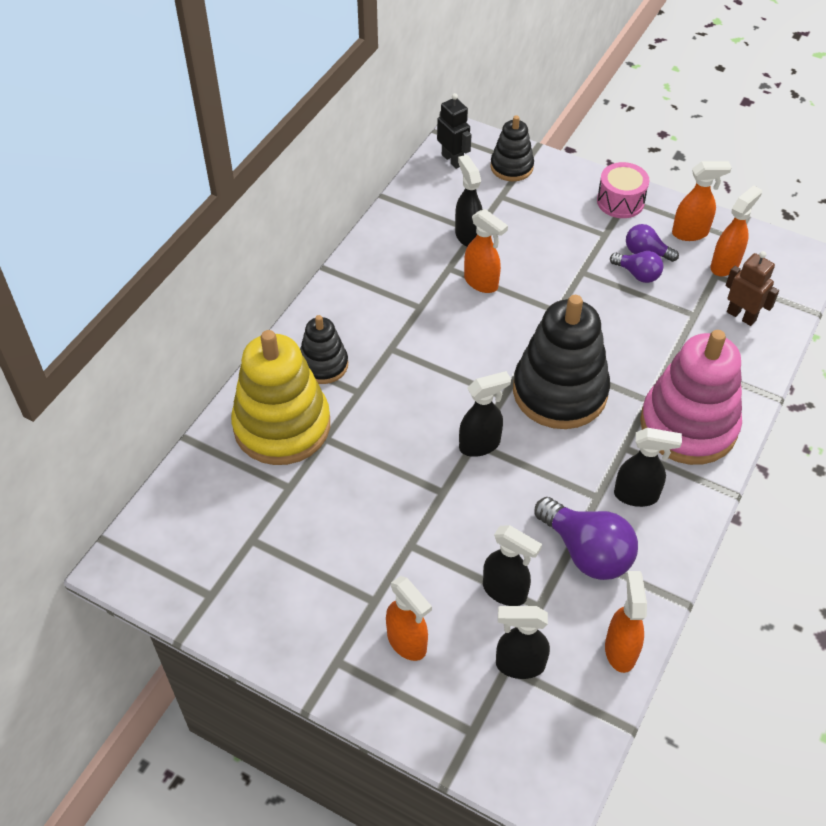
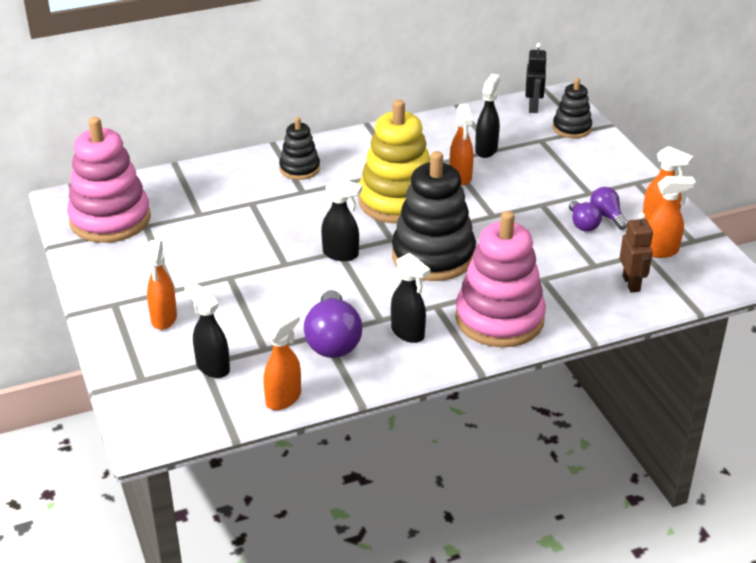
camera: 40 degrees right, 15 degrees down
(204, 557) = (110, 219): none -> pink stacking toy
(282, 426) = (235, 184): yellow stacking toy -> yellow stacking toy (397, 201)
(505, 591) = (254, 330): black spray bottle -> none
(620, 201) = (628, 181): pink drum -> none

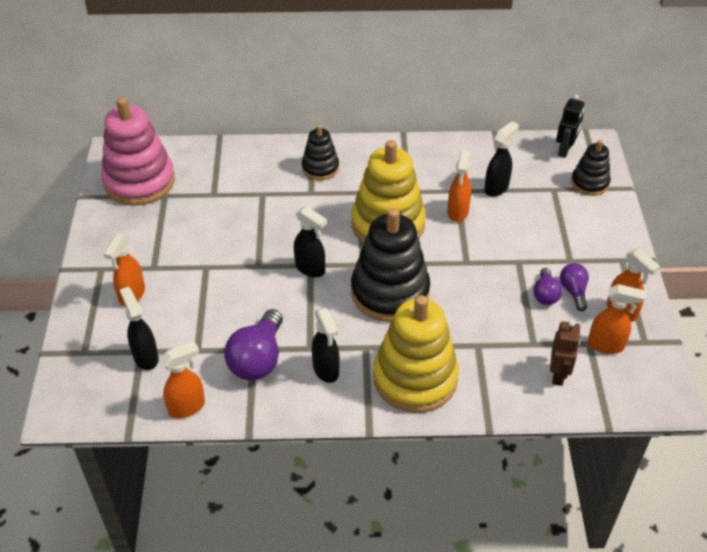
camera: 20 degrees right, 10 degrees up
(499, 319) = (415, 378): pink stacking toy -> yellow stacking toy

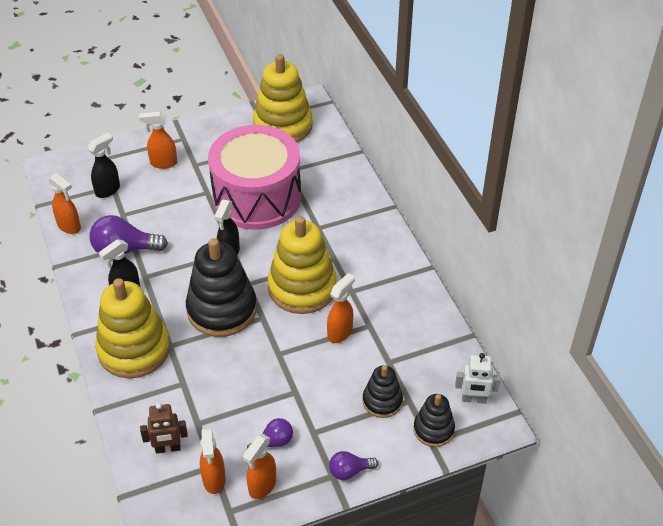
camera: 70 degrees right, 0 degrees up
(139, 181) = (283, 126): pink stacking toy -> yellow stacking toy
(239, 228) = (257, 197): none -> pink drum
(320, 168) = (352, 224): black stacking toy -> black stacking toy (382, 401)
(457, 212) = (340, 333): orange spray bottle -> orange spray bottle turned 135 degrees clockwise
(496, 188) = (388, 354): black spray bottle -> none
(545, 294) = (261, 421): purple light bulb -> purple light bulb (349, 471)
(565, 150) = (474, 399): black robot -> white robot

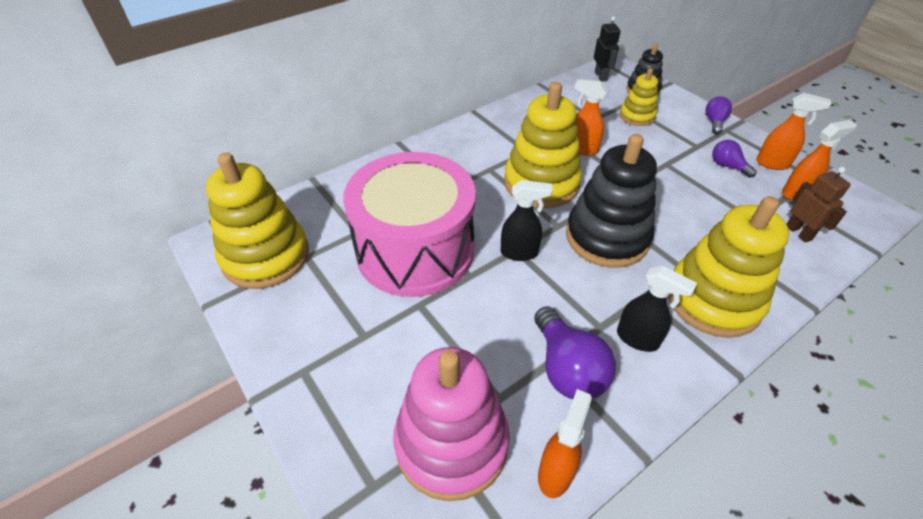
camera: 105 degrees left, 0 degrees up
(108, 190) = (451, 443): black spray bottle -> pink stacking toy
(163, 163) = (368, 380): orange spray bottle -> none
(349, 471) = (714, 122): purple light bulb -> purple light bulb turned 135 degrees counterclockwise
(382, 401) = (637, 116): black stacking toy -> yellow stacking toy
(474, 399) = (601, 76): white robot -> black robot

